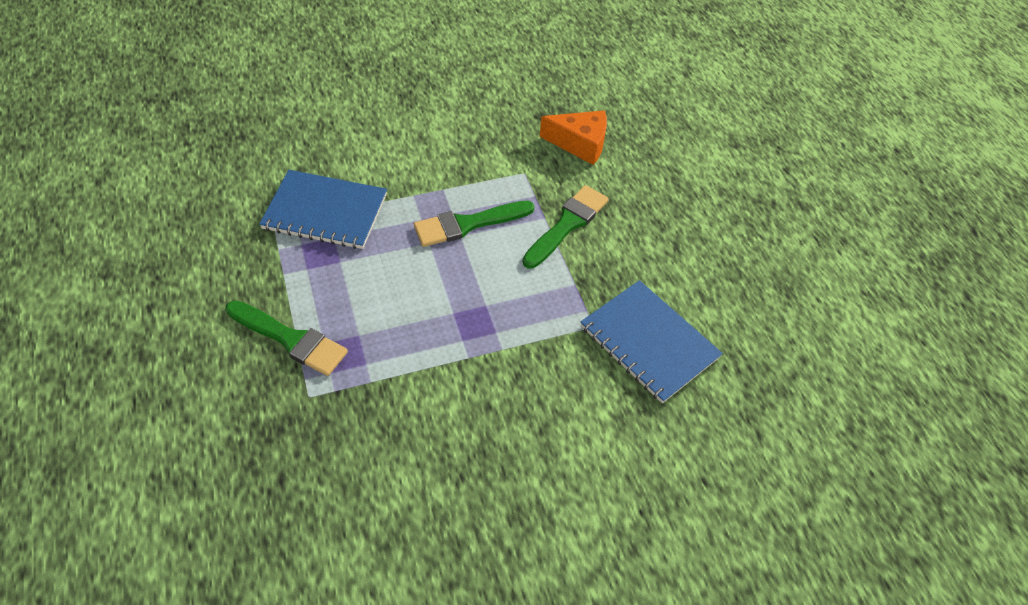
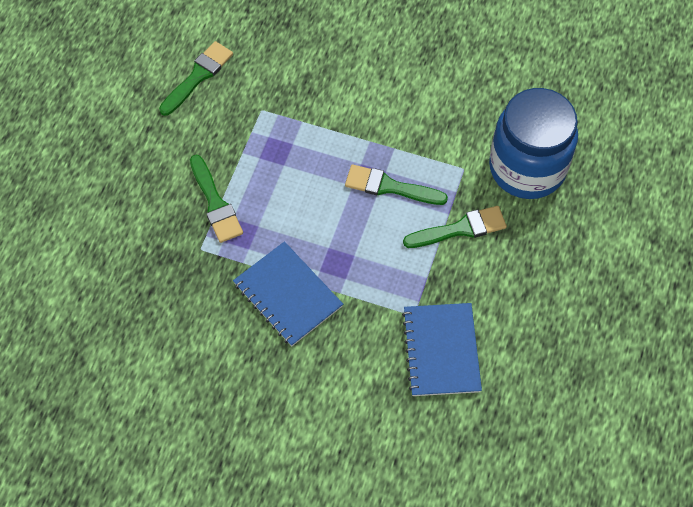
camera: 40 degrees right, 10 degrees up
(174, 227) = (198, 76): none -> green brush
(325, 211) = (301, 120): blue notebook -> blue notebook (288, 295)
(580, 144) = (527, 168): orange cheese -> blue jar

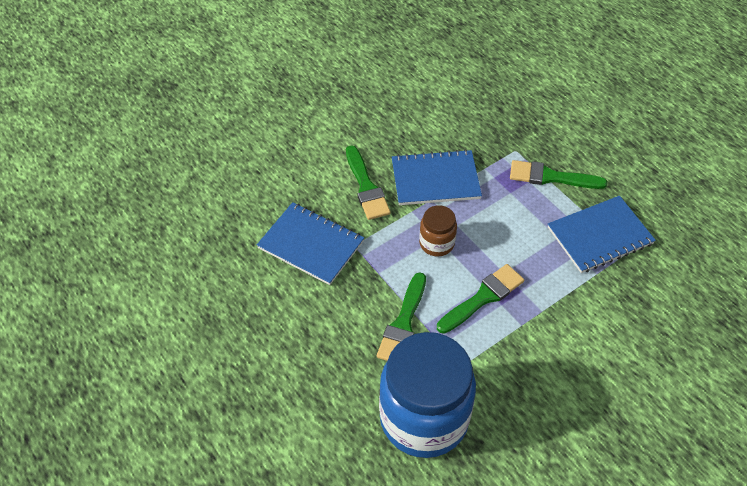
camera: 125 degrees right, 10 degrees down
(198, 76) = (693, 226): green brush -> green brush (366, 187)
(259, 136) = (600, 236): none -> blue notebook
(361, 251) = (436, 243): none -> brown jar

